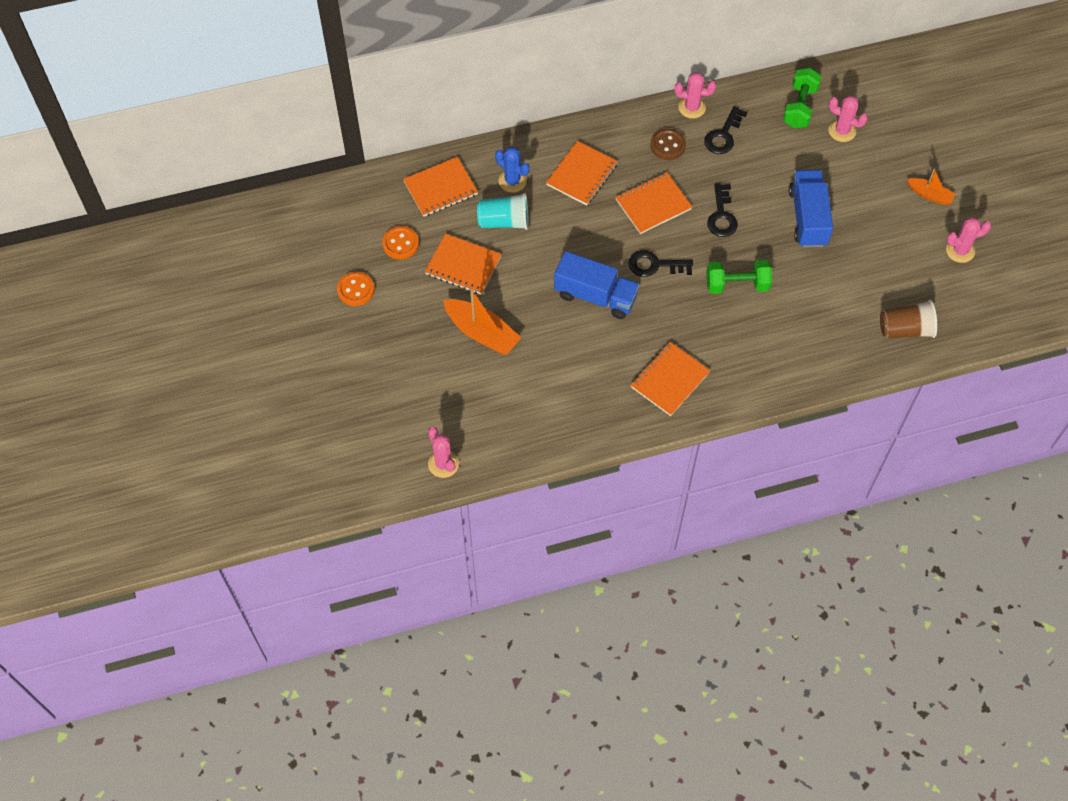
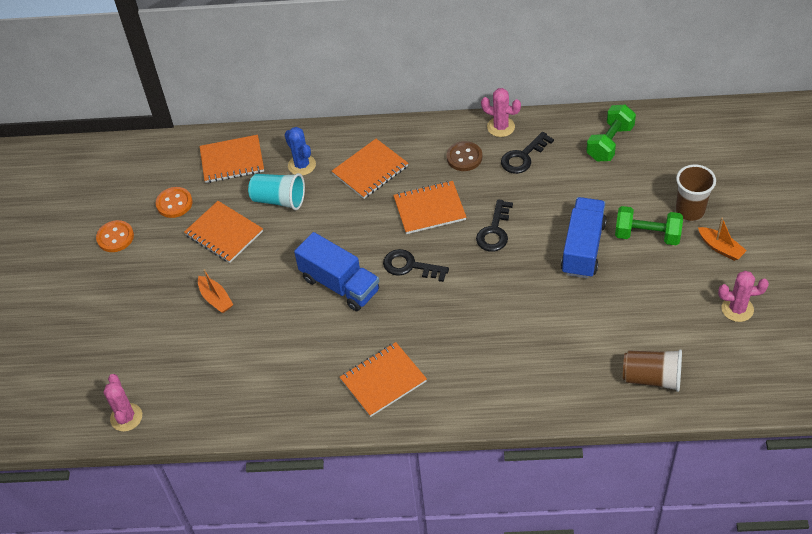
camera: 20 degrees right, 10 degrees down
(482, 333) = (216, 299): orange boat -> orange boat, size x0.58
(737, 285) = (486, 300): green dumbbell -> green dumbbell (647, 235)
(842, 131) = (646, 172): pink cactus -> none
(892, 163) = (690, 211): none -> brown cup

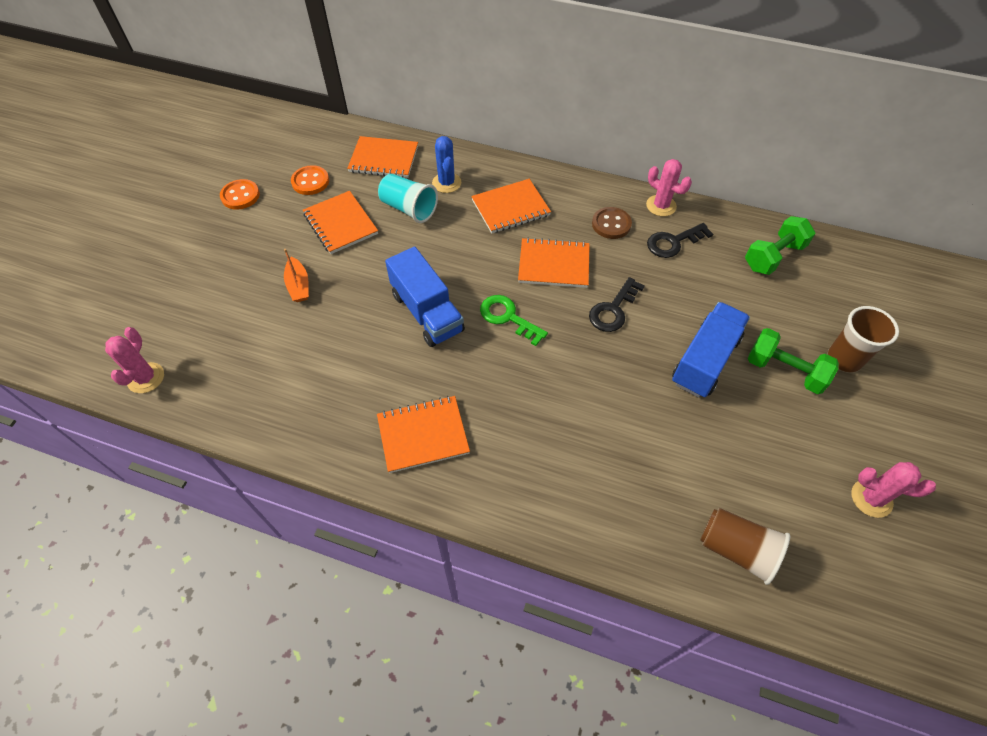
camera: 15 degrees right, 5 degrees up
(410, 266) = (507, 317): black key -> green key
(720, 248) = (870, 415): orange boat -> none

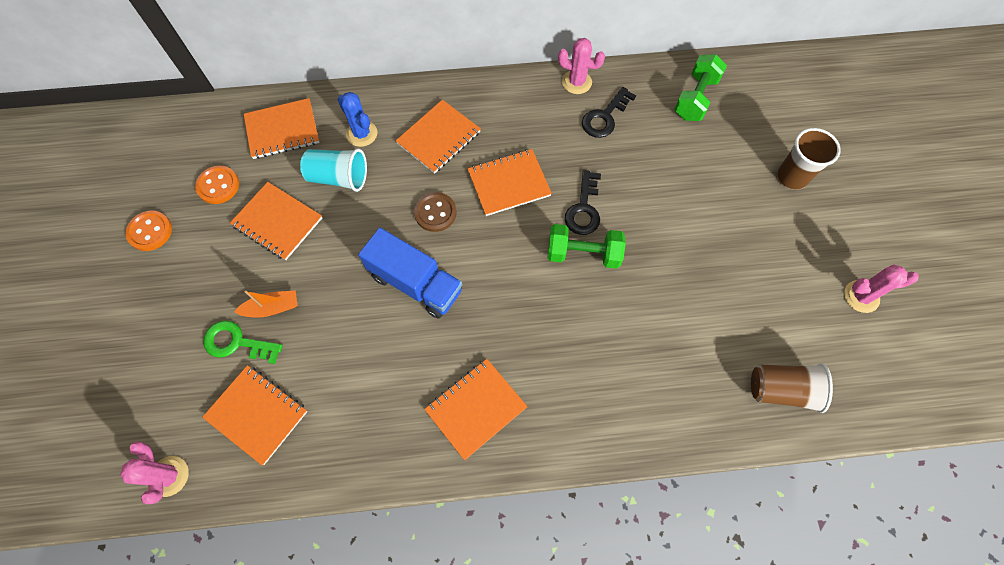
camera: 25 degrees left, 10 degrees up
(239, 361) = (257, 414): none -> orange notebook
(299, 285) = (272, 308): orange boat -> orange boat turned 60 degrees counterclockwise
(507, 317) = (493, 256): green key -> green key (236, 343)
(611, 224) = (541, 119): brown button -> brown button (435, 213)
(705, 360) = (683, 226): blue truck -> none
(784, 371) = (750, 208): green dumbbell -> green dumbbell (583, 254)

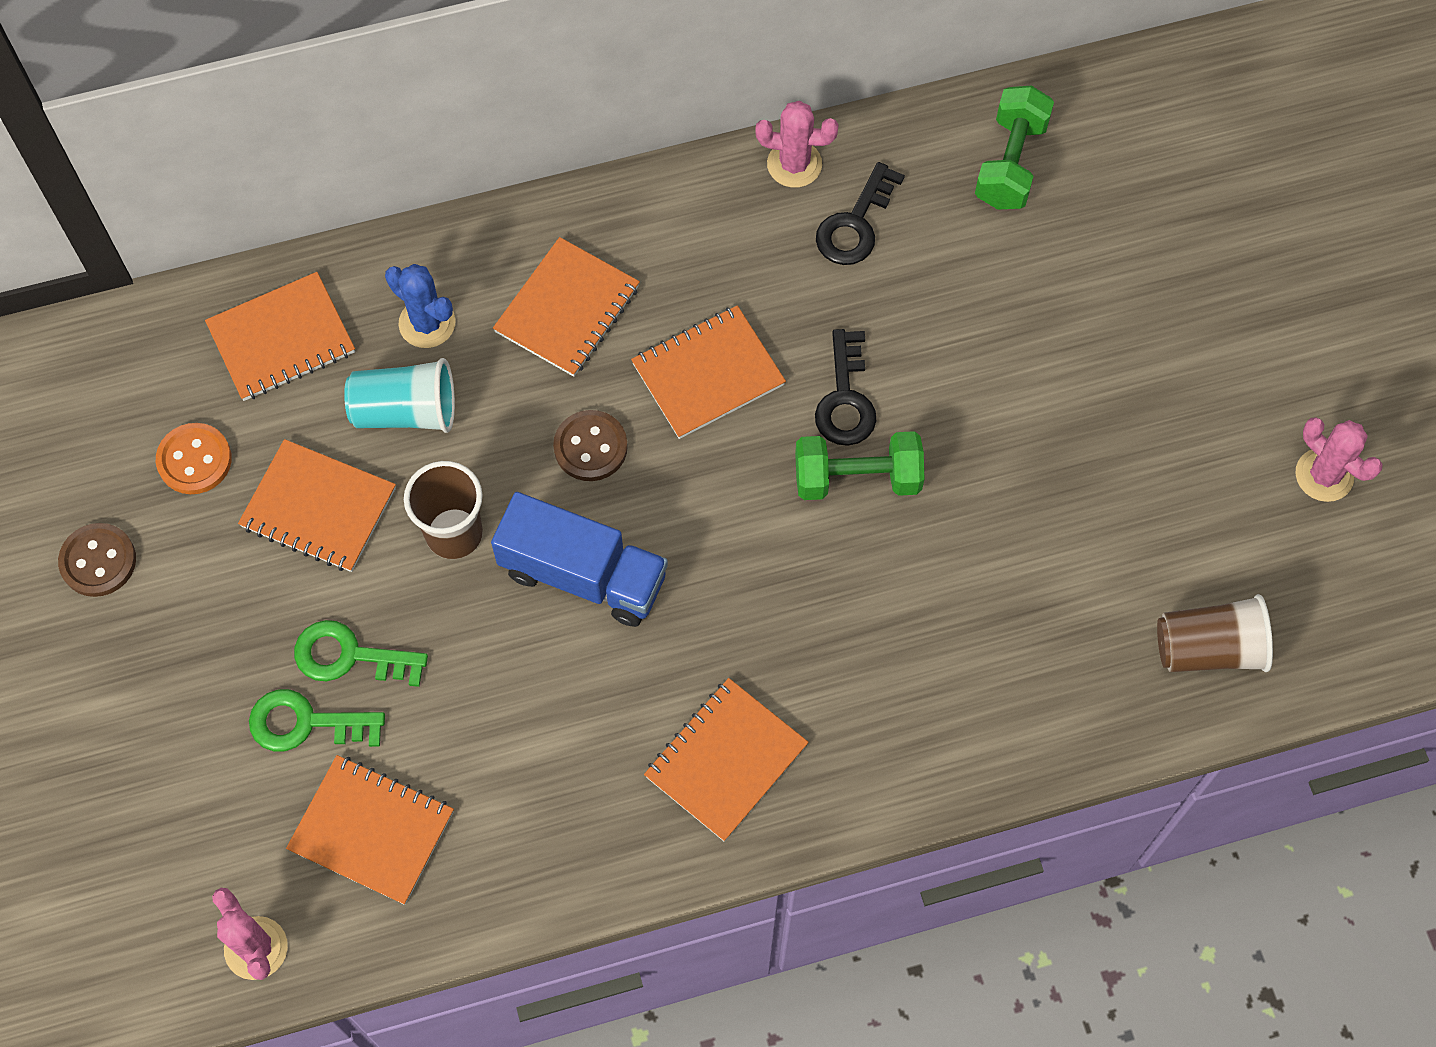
camera: 10 degrees left, 0 degrees up
(150, 231) = (98, 561): orange button -> brown button
(272, 308) = (349, 656): orange boat -> green key
(791, 177) = (1193, 285): brown cup -> brown cup (454, 534)
(861, 296) = (1324, 475): pink cactus -> pink cactus turned 60 degrees clockwise

